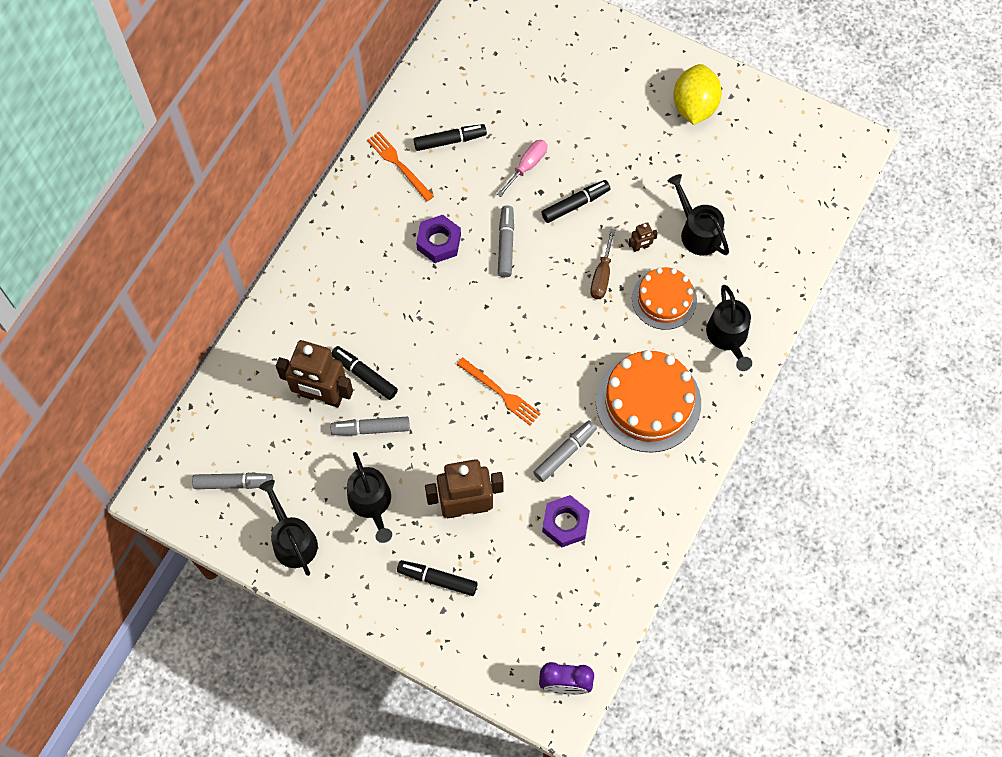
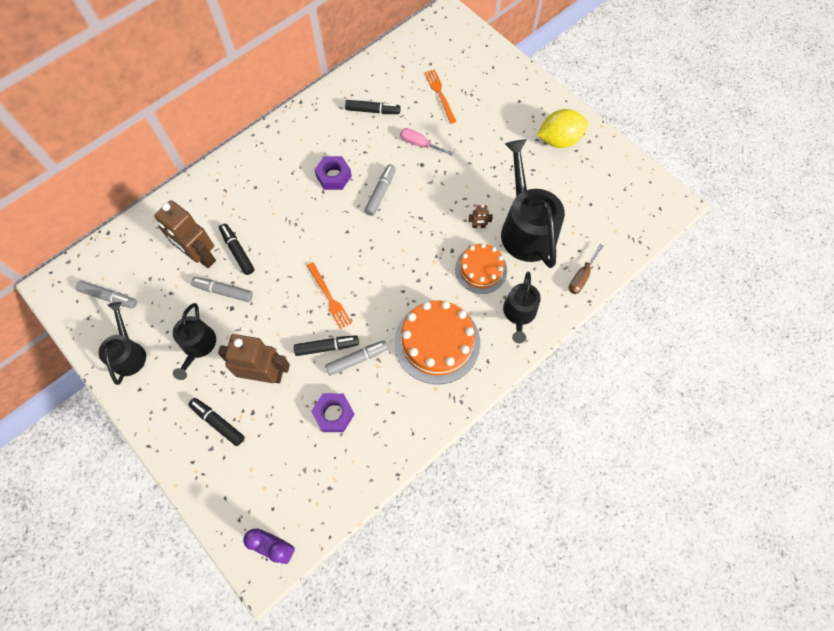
camera: 20 degrees right, 0 degrees up
(399, 165) = (330, 116): orange fork -> orange fork (440, 94)
(527, 166) = (420, 144): pink screwdriver -> pink screwdriver turned 120 degrees counterclockwise
(575, 204) = (443, 181): black marker -> black marker (327, 347)
(602, 275) = (441, 237): brown screwdriver -> brown screwdriver (581, 277)
(694, 106) = (559, 140): yellow lemon -> yellow lemon turned 45 degrees clockwise
(697, 232) = (526, 229): black watering can -> black watering can, size x1.73

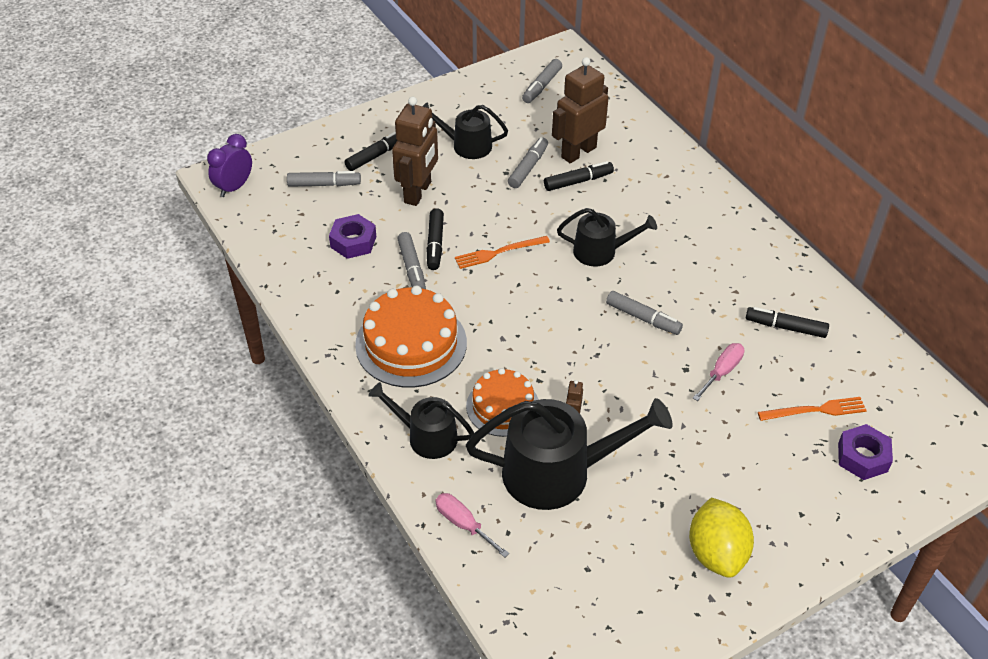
camera: 100 degrees right, 20 degrees down
(128, 354) = (472, 98): black watering can -> black watering can (600, 251)
(263, 460) = (324, 184): none -> grey marker
(333, 176) = (675, 274): purple nut -> purple nut (862, 457)
(373, 111) = (785, 327): black marker -> black marker turned 90 degrees clockwise
(581, 277) = (463, 524): brown screwdriver -> pink screwdriver

